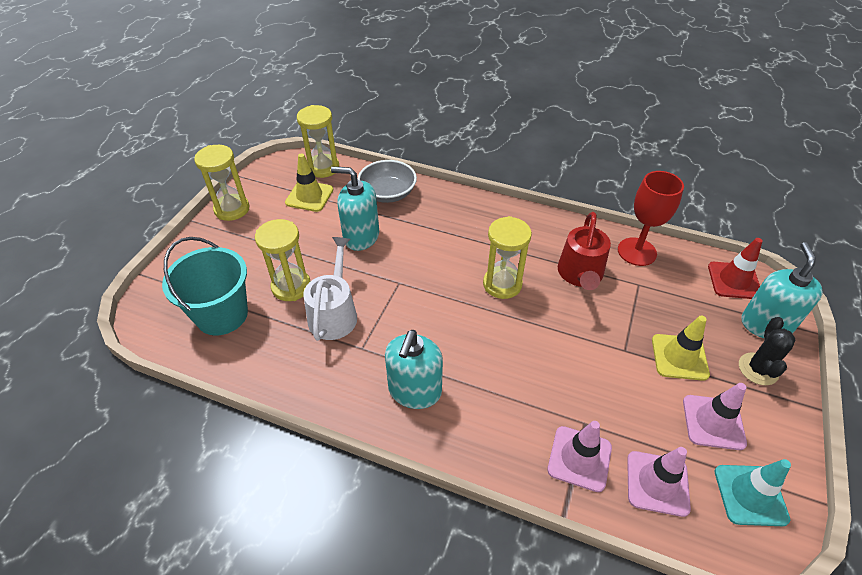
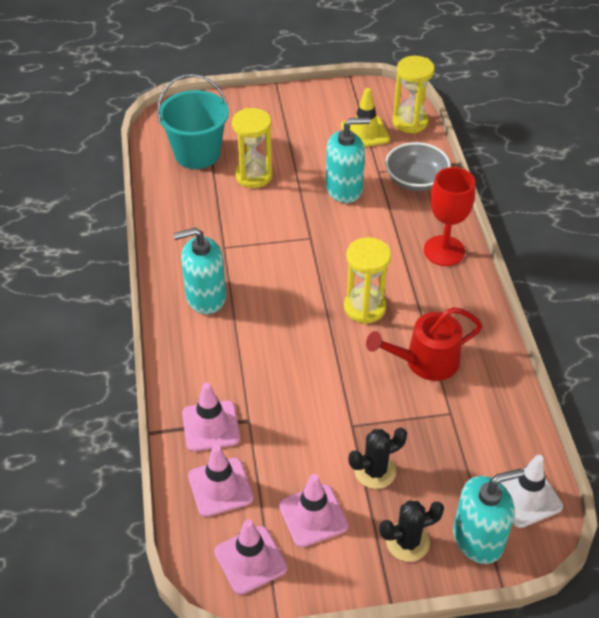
camera: 60 degrees right, 0 degrees up
(232, 209) = (308, 97): yellow hourglass -> none
(334, 313) = (246, 214): white watering can -> none
(361, 236) = (344, 189): turquoise soap dispenser -> turquoise soap dispenser turned 90 degrees clockwise
(636, 252) = (499, 398): red goblet -> red goblet (444, 251)
(679, 357) = (375, 471): yellow traffic cone -> black cactus
(734, 280) = (526, 497): red traffic cone -> white traffic cone
(750, 495) = (250, 560): turquoise traffic cone -> pink traffic cone

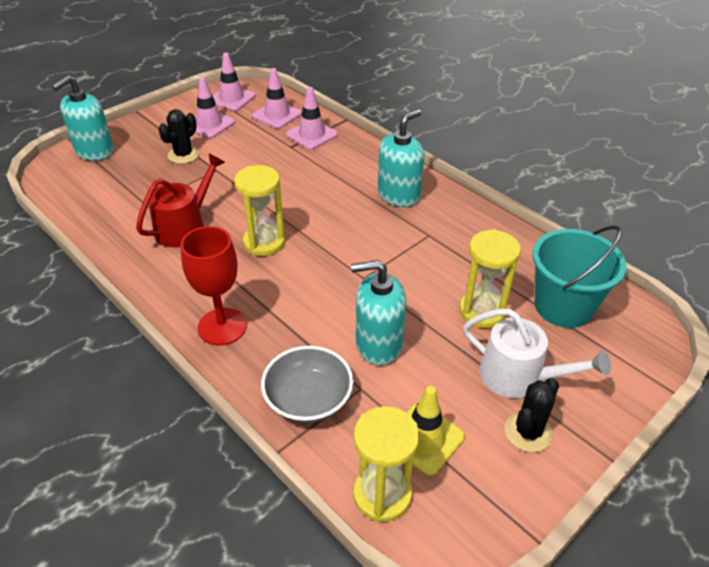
camera: 145 degrees right, 5 degrees down
(277, 133) = (519, 376): none -> white watering can
(344, 189) = (378, 344): turquoise soap dispenser -> turquoise soap dispenser turned 45 degrees clockwise
(407, 542) = (141, 135): black cactus -> black cactus (528, 432)
(526, 497) = (66, 181): white traffic cone -> none

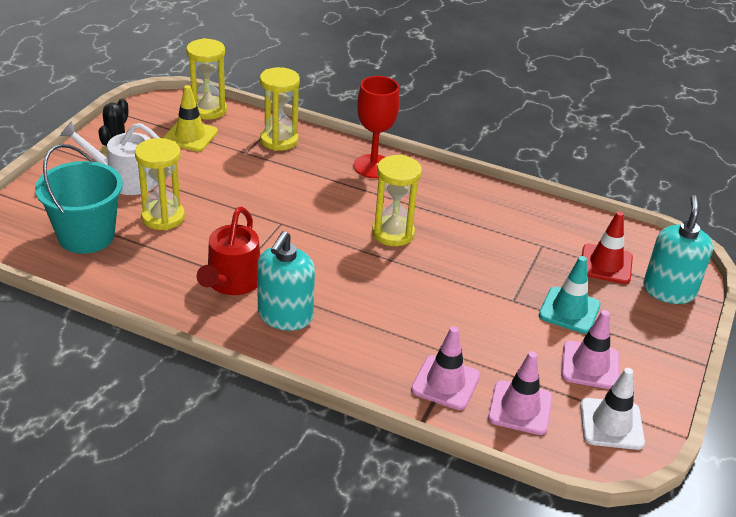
camera: 155 degrees right, 5 degrees down
(114, 178) = (606, 264): none -> red traffic cone
(183, 155) = (569, 310): black cactus -> turquoise traffic cone
(184, 227) = (480, 231): red watering can -> red watering can (232, 282)
(231, 99) = (611, 424): pink traffic cone -> white traffic cone
(308, 399) = (279, 140): grey bowl -> yellow hourglass
(378, 344) = (244, 178): turquoise soap dispenser -> none

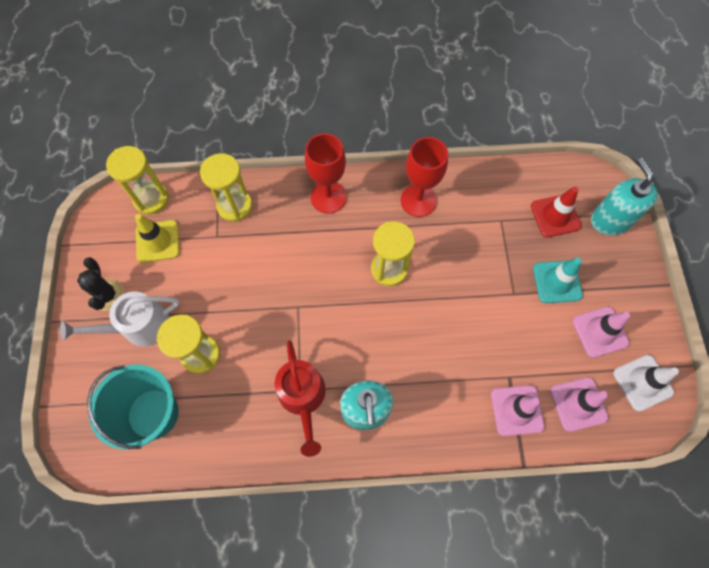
camera: 25 degrees left, 30 degrees up
(463, 200) = (418, 200): none -> red goblet

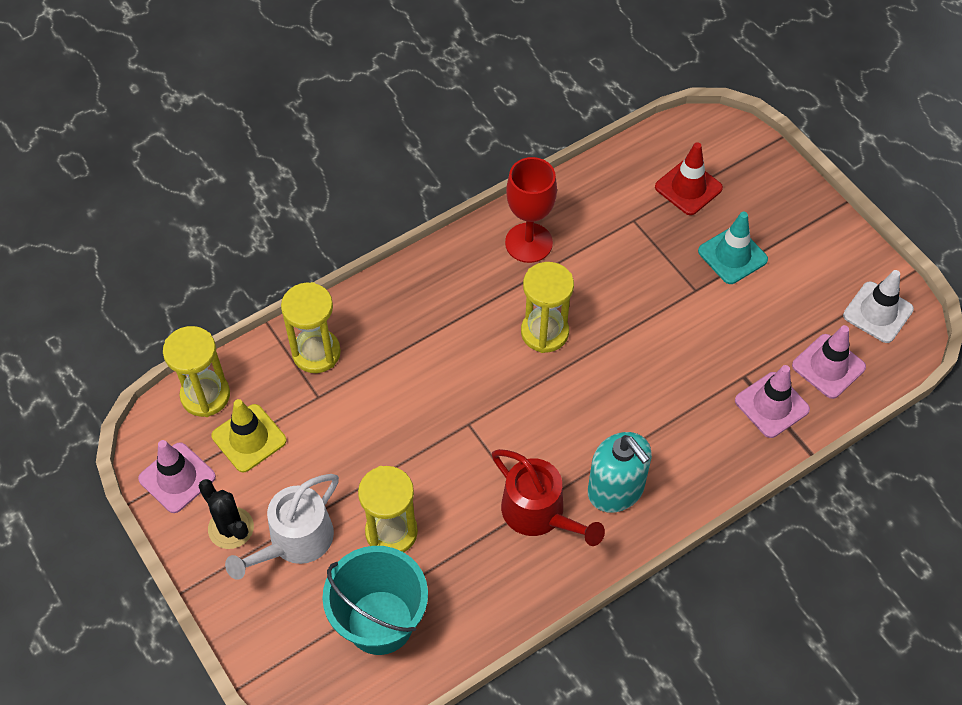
camera: 30 degrees left, 10 degrees down
(328, 197) = (422, 289): red goblet -> none
(600, 332) = (806, 284): pink traffic cone -> pink traffic cone (177, 478)
(610, 220) = (748, 164): turquoise soap dispenser -> none

